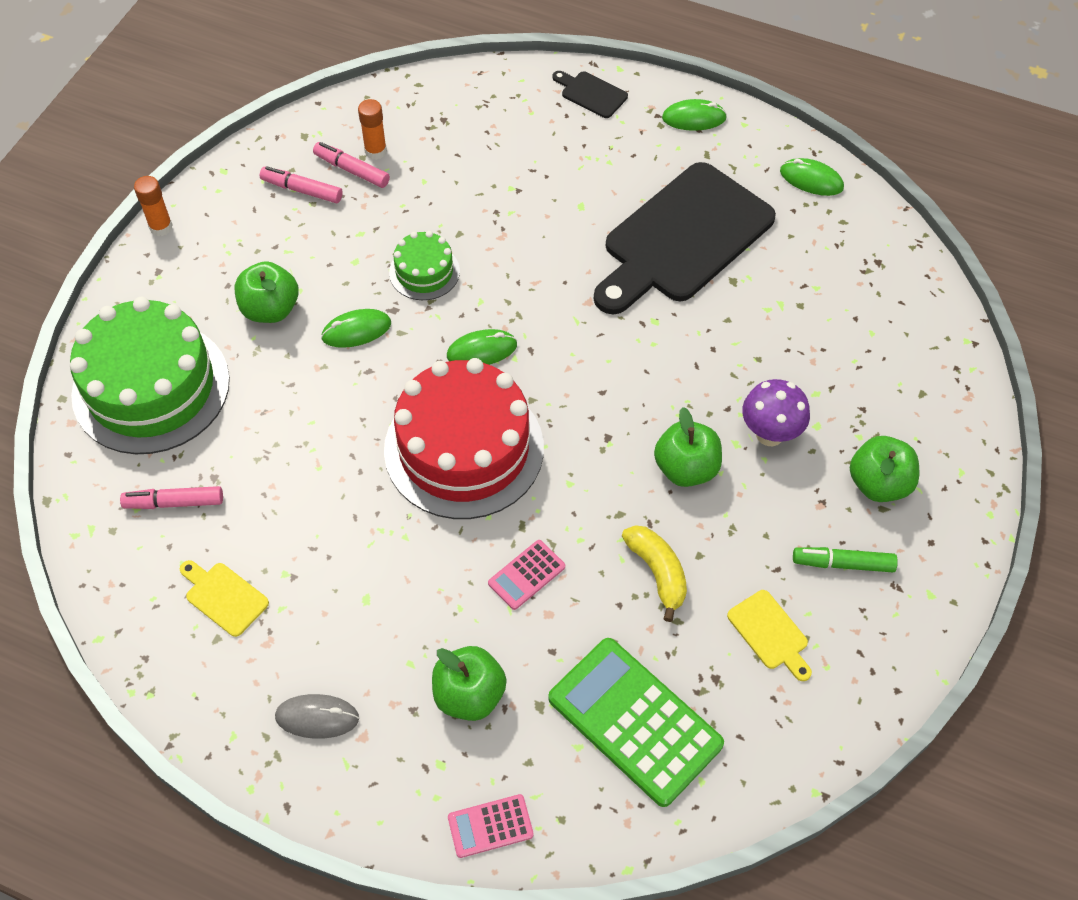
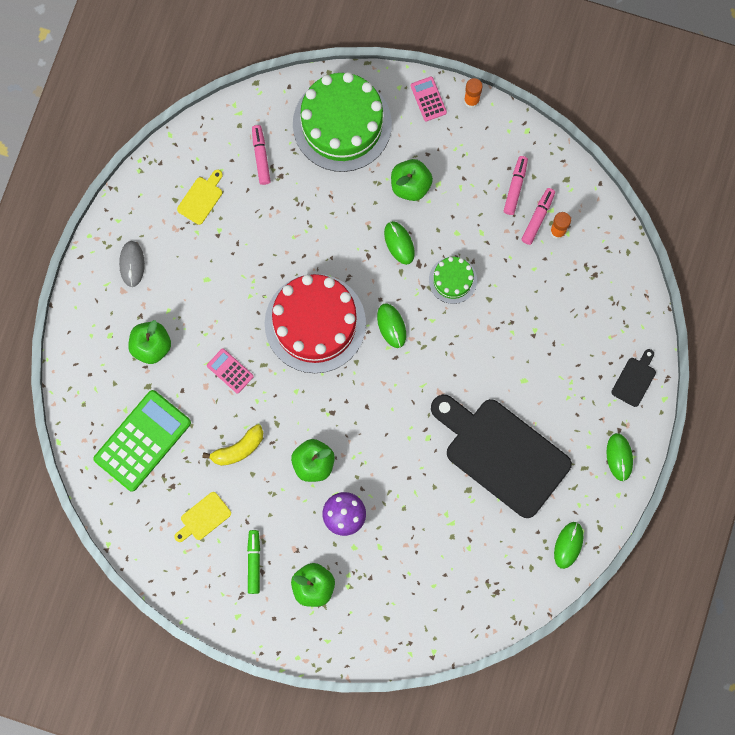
camera: 85 degrees right, 20 degrees up
(490, 826) = (77, 366): pink calculator -> pink calculator (428, 99)

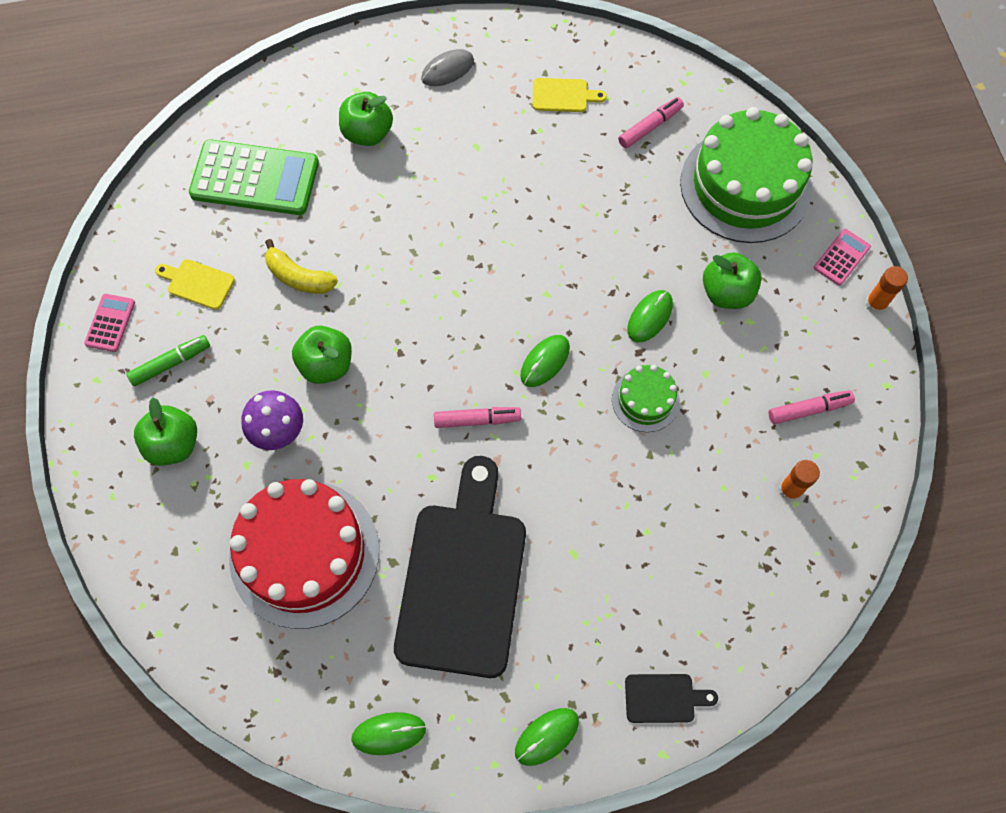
camera: 60 degrees right, 10 degrees down
(230, 371) = (386, 222): pink calculator -> pink calculator (110, 323)
(315, 323) = (495, 279): red cake -> red cake (304, 553)
(537, 218) = (790, 457): pink marker -> pink marker (477, 420)

